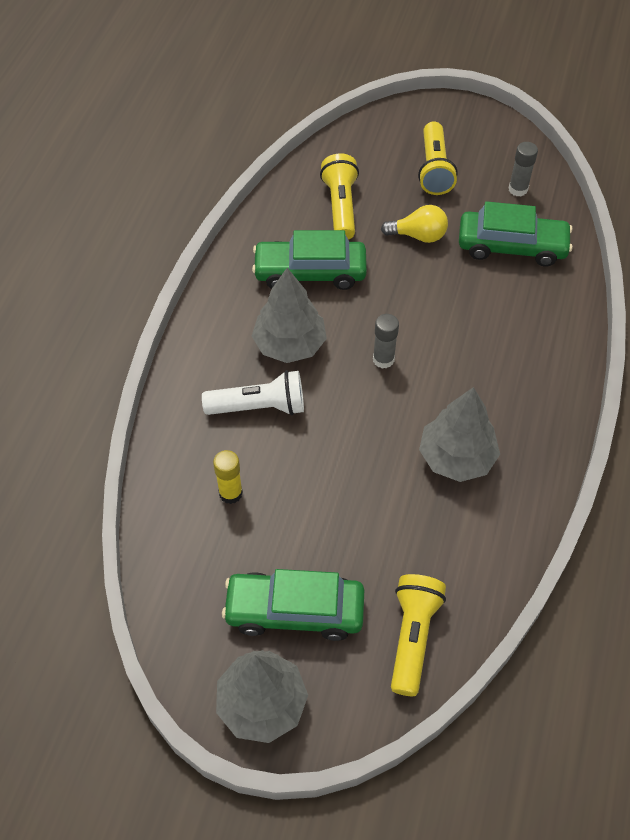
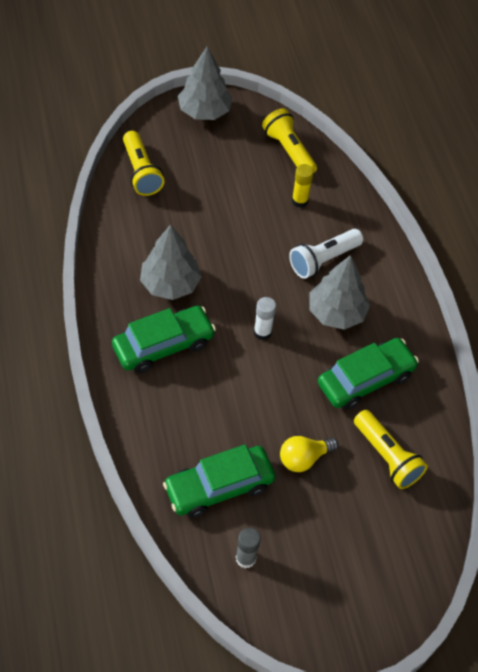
camera: 145 degrees right, 0 degrees up
(294, 611) = (216, 157): green car -> green car (163, 345)
(383, 359) = (262, 332): grey glue stick -> white glue stick
(434, 169) = (334, 543): yellow flashlight -> yellow flashlight (288, 151)

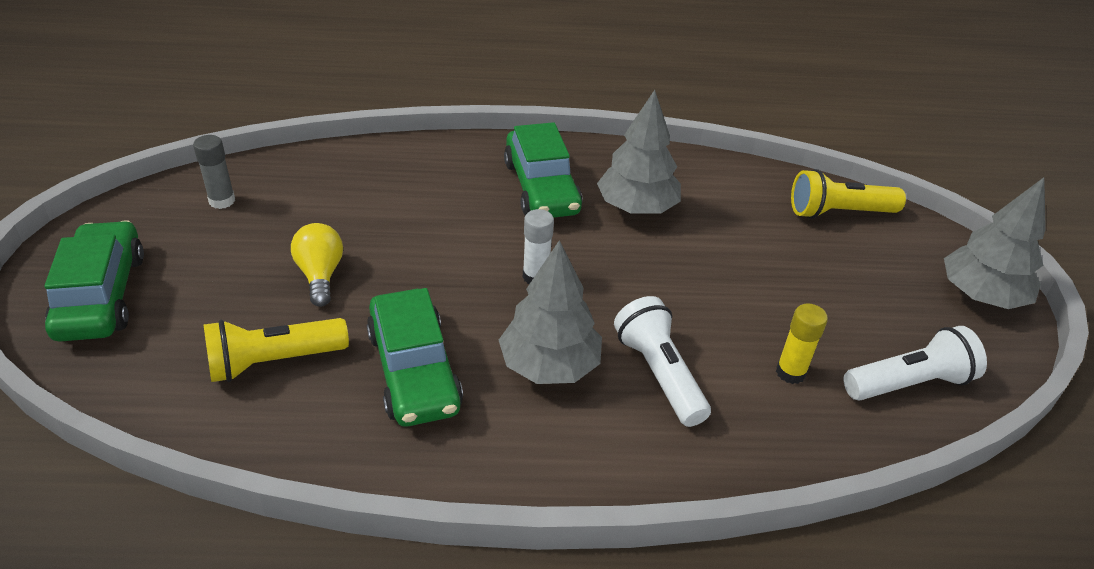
camera: 105 degrees right, 15 degrees down
(219, 486) = (324, 197): green car -> green car (101, 295)
(288, 151) = (909, 383): yellow flashlight -> white flashlight

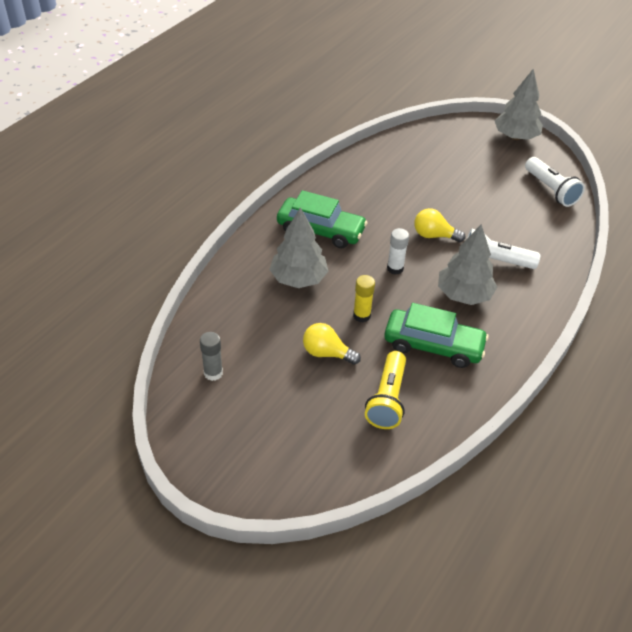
camera: 55 degrees left, 5 degrees up
(101, 295) = (267, 461): green car -> none
(637, 208) = (368, 204): grey tree -> grey tree (299, 279)
(643, 289) = (434, 235): none -> yellow light bulb
(790, 372) = (522, 220): yellow glue stick -> yellow glue stick (361, 315)
(839, 212) = (429, 141): yellow flashlight -> none
(909, 383) = (551, 190): white flashlight -> white flashlight turned 135 degrees clockwise

